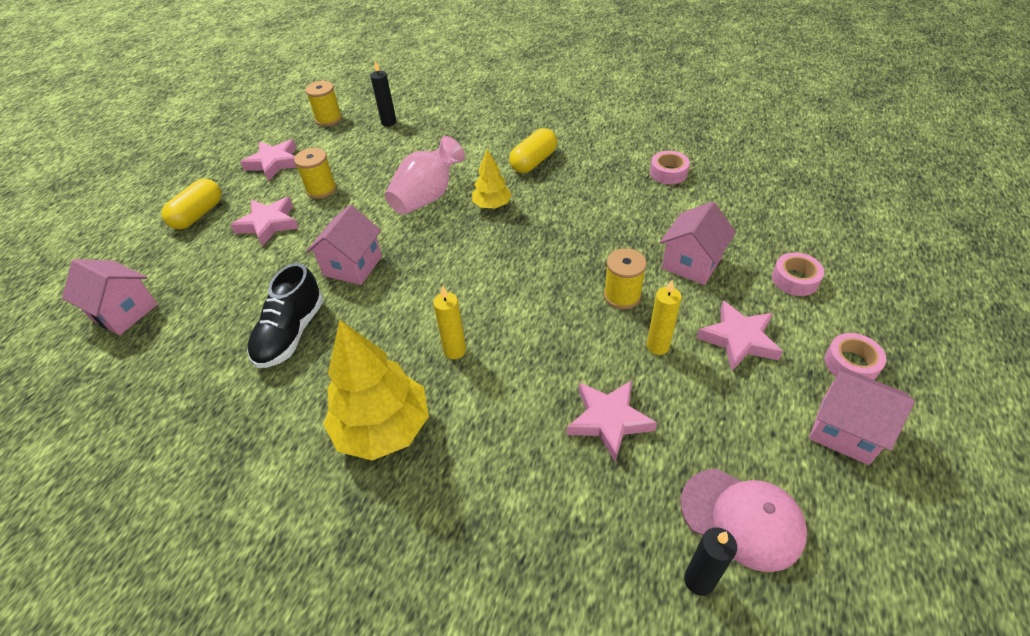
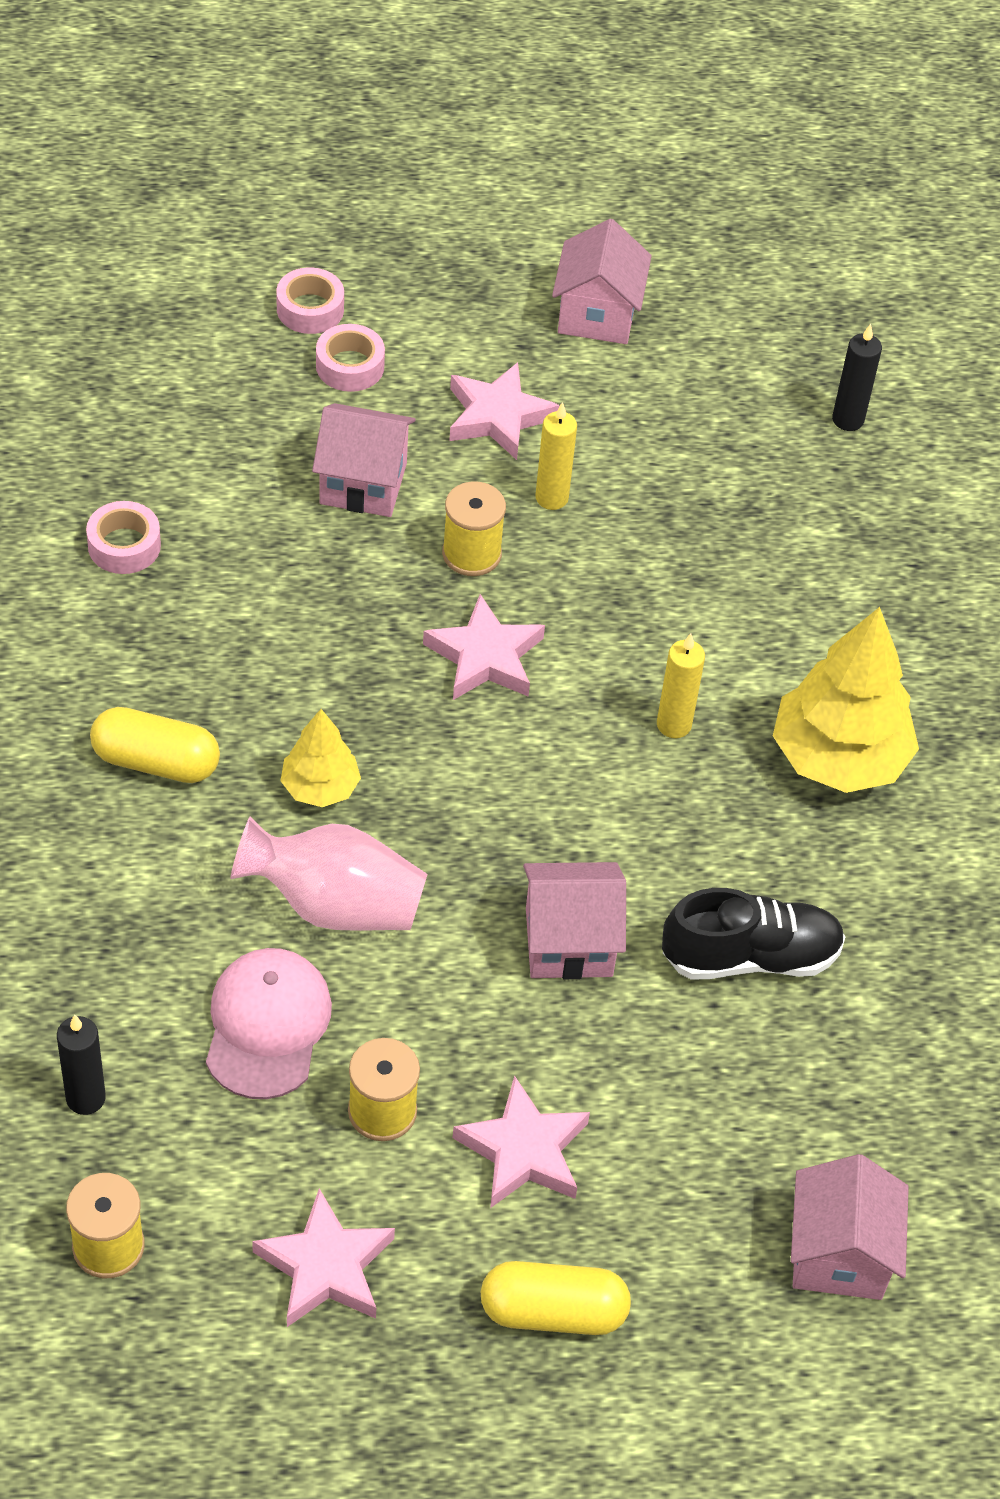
camera: 120 degrees left, 5 degrees up
(609, 420) = (698, 526): pink star -> pink star (485, 657)
(742, 518) = (760, 393): pink cap -> pink cap (267, 1025)
(851, 364) = (489, 309): pink tape -> pink tape (310, 309)

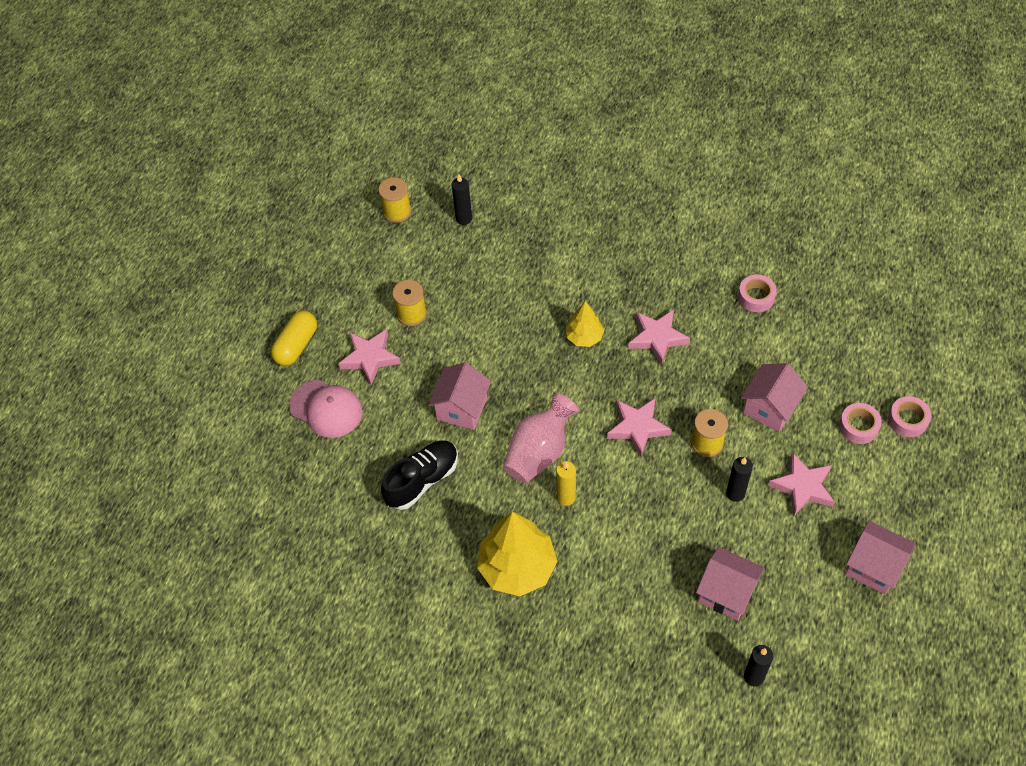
camera: 120 degrees right, 5 degrees up
(156, 761) = (622, 279): yellow capsule -> none
(267, 1025) = (470, 285): pink cap -> pink cap (326, 409)
(325, 1266) = (354, 276): pink star -> pink star (657, 338)
(334, 904) = (519, 325): pink vase -> pink vase (539, 451)
(551, 498) = (735, 493): yellow candle -> black candle
(750, 956) = (422, 480): black shoe -> black shoe turned 150 degrees counterclockwise
(839, 1254) = (266, 458): pink house -> pink house (726, 593)

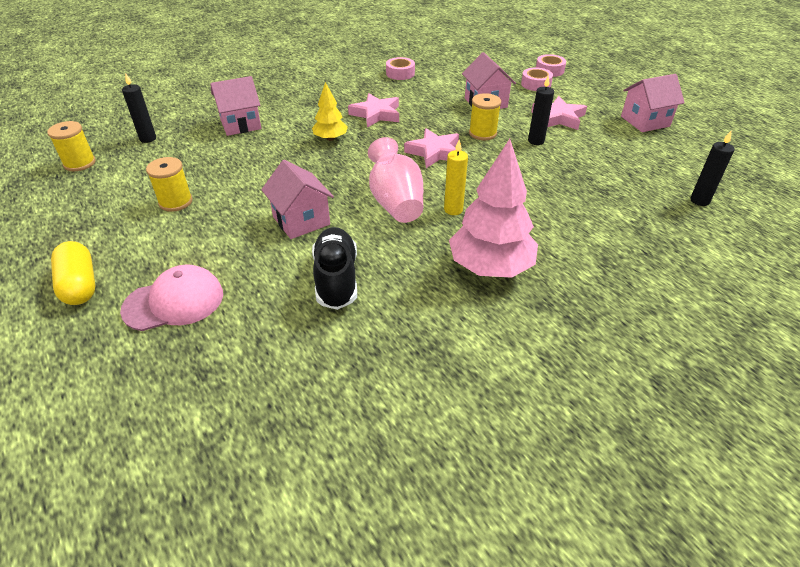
camera: 55 degrees left, 15 degrees down
(370, 358) = (173, 245): pink star -> none
(517, 567) = (490, 267): yellow tree -> pink tree
(726, 593) = (615, 180): pink house -> pink house (241, 124)

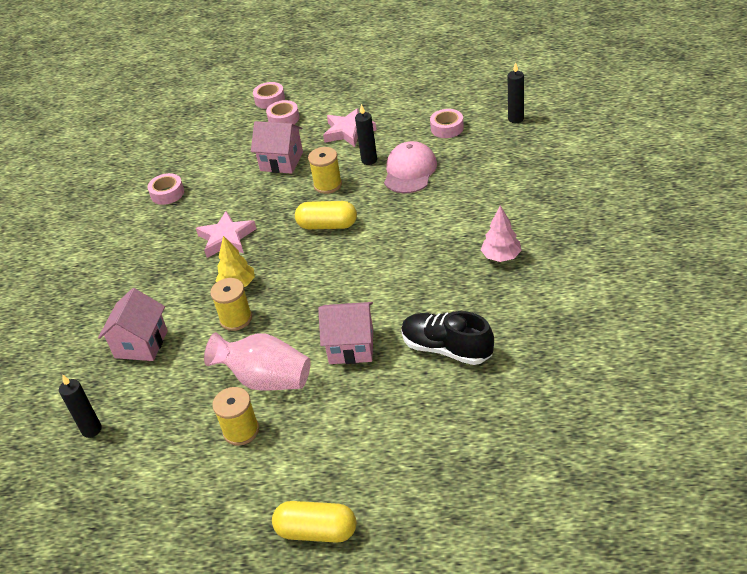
camera: 50 degrees left, 0 degrees up
(79, 163) = (85, 502): yellow spool -> yellow spool (236, 319)
(174, 302) = (395, 463): pink cap -> pink cap (410, 171)
(396, 202) = (378, 277): pink vase -> pink vase (265, 379)
(434, 152) = (327, 225): pink star -> yellow capsule
(453, 210) = (417, 247): yellow candle -> none
(490, 267) = (501, 256): pink tree -> pink tree, size x0.54
(630, 165) = (447, 128): none -> pink tape
(645, 121) = (400, 90): pink house -> none

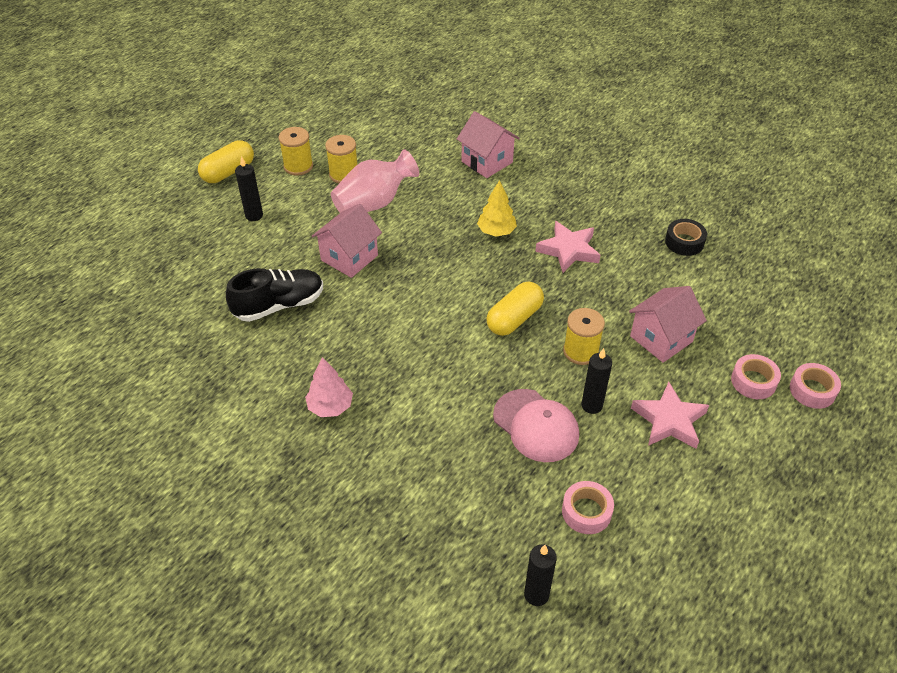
camera: 120 degrees right, 5 degrees up
(91, 429) = (429, 118): black candle -> black candle (254, 215)
(167, 193) = (684, 242): pink tape -> black tape
(236, 319) = (456, 215): yellow spool -> yellow spool (298, 166)

